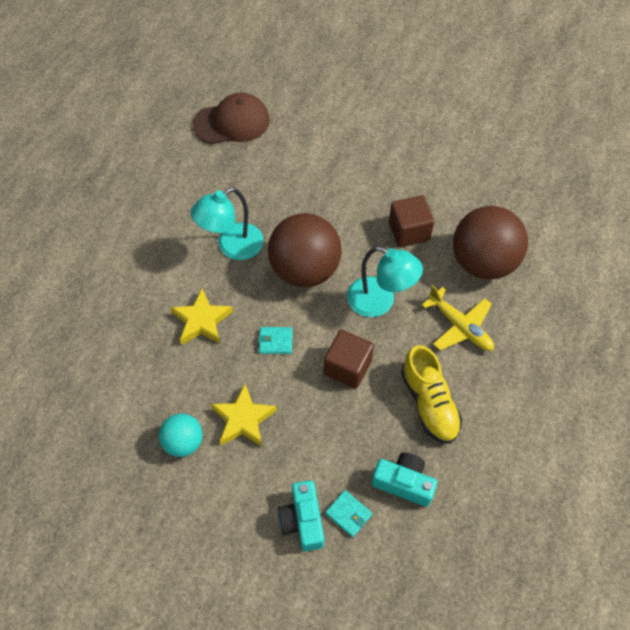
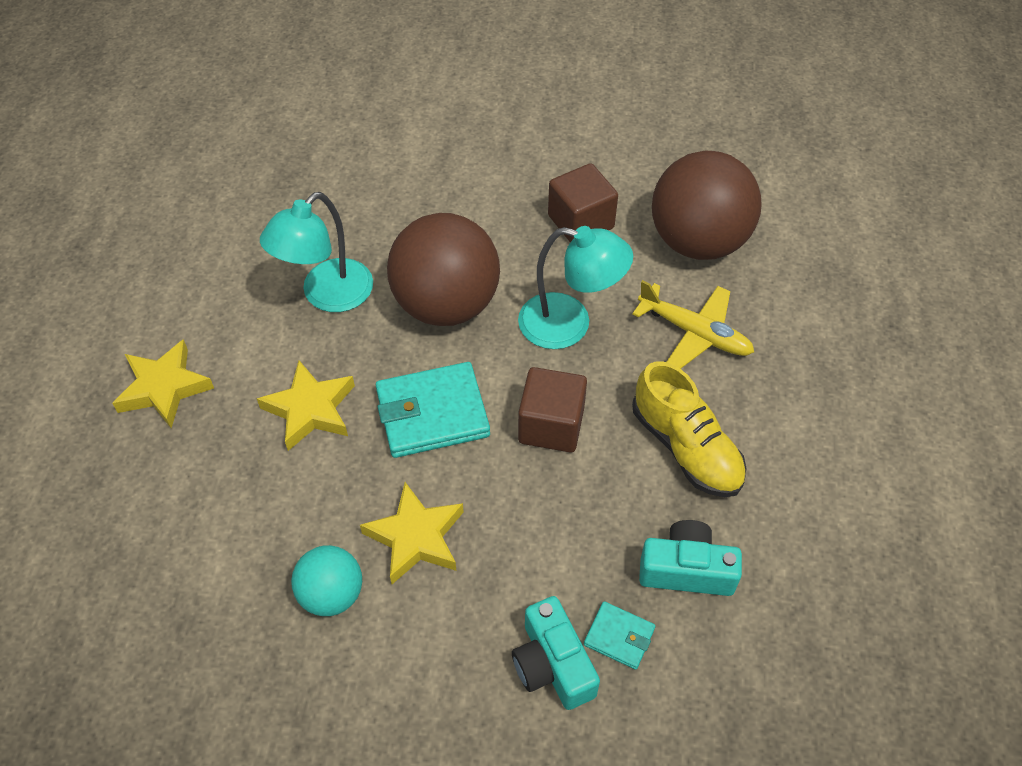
camera: 15 degrees left, 5 degrees down
(118, 286) = (164, 388): none -> yellow star
(232, 122) = (278, 128): brown cap -> none
(275, 341) = (432, 413): turquoise wallet -> turquoise wallet, size x1.95

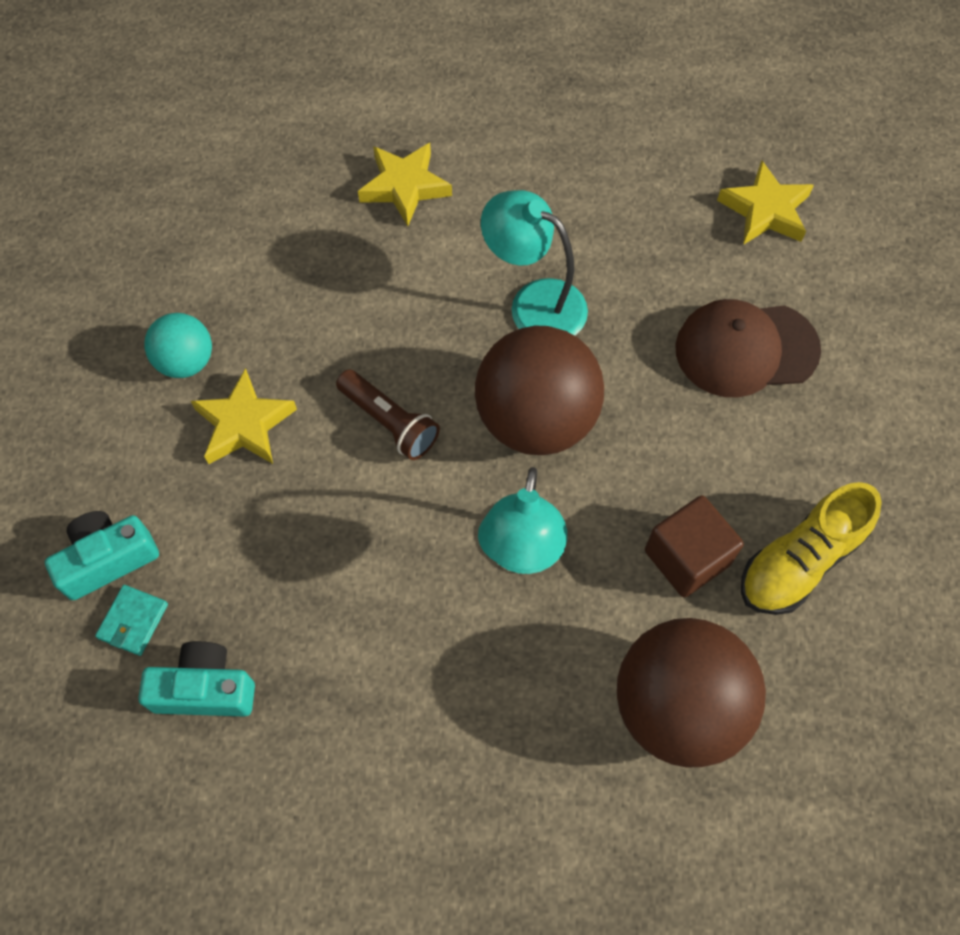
camera: 85 degrees right, 10 degrees up
(310, 409) = (387, 311): yellow star -> yellow star (765, 210)
(403, 163) = (745, 349): none -> brown cap
(432, 413) = (389, 422): turquoise wallet -> brown flashlight
(551, 425) = (381, 541): brown cube -> none
(686, 448) = (358, 689): yellow shoe -> yellow shoe (799, 561)
(686, 570) = (205, 689): turquoise camera -> turquoise camera turned 90 degrees counterclockwise
(694, 333) = (525, 700): yellow plane -> none

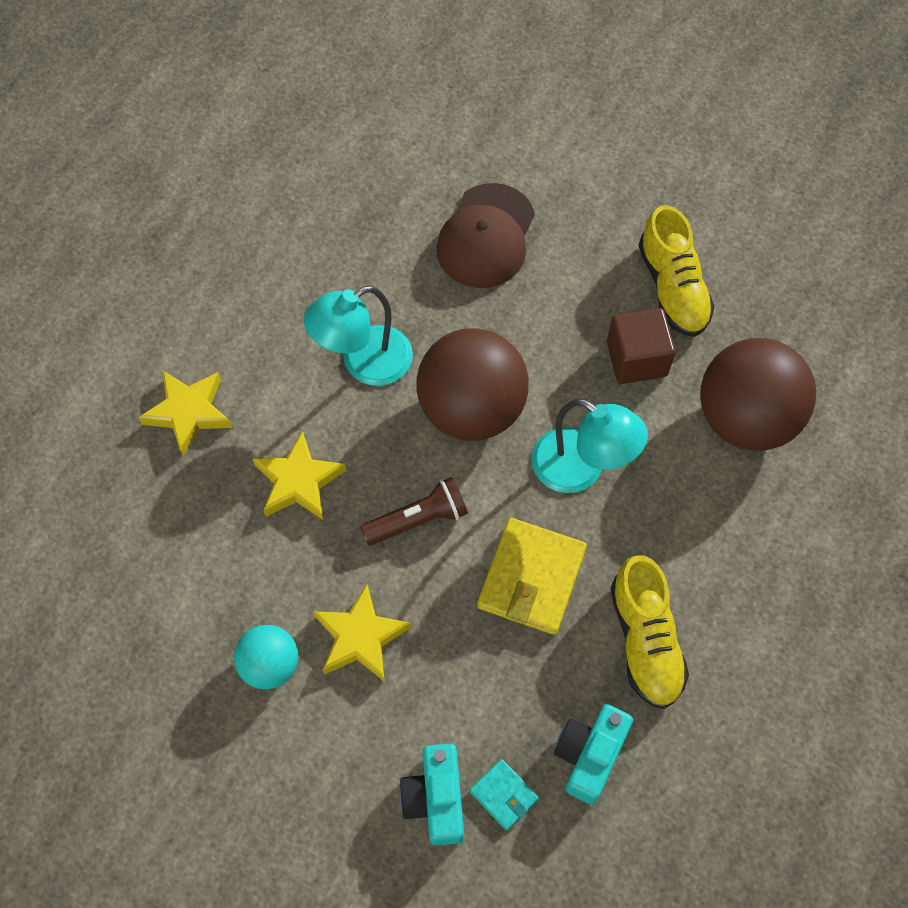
camera: 65 degrees left, 0 degrees up
(354, 697) = (645, 640): none -> yellow shoe
(374, 553) = (531, 578): none -> yellow wallet
(765, 210) = (370, 162): yellow star -> yellow star (299, 481)

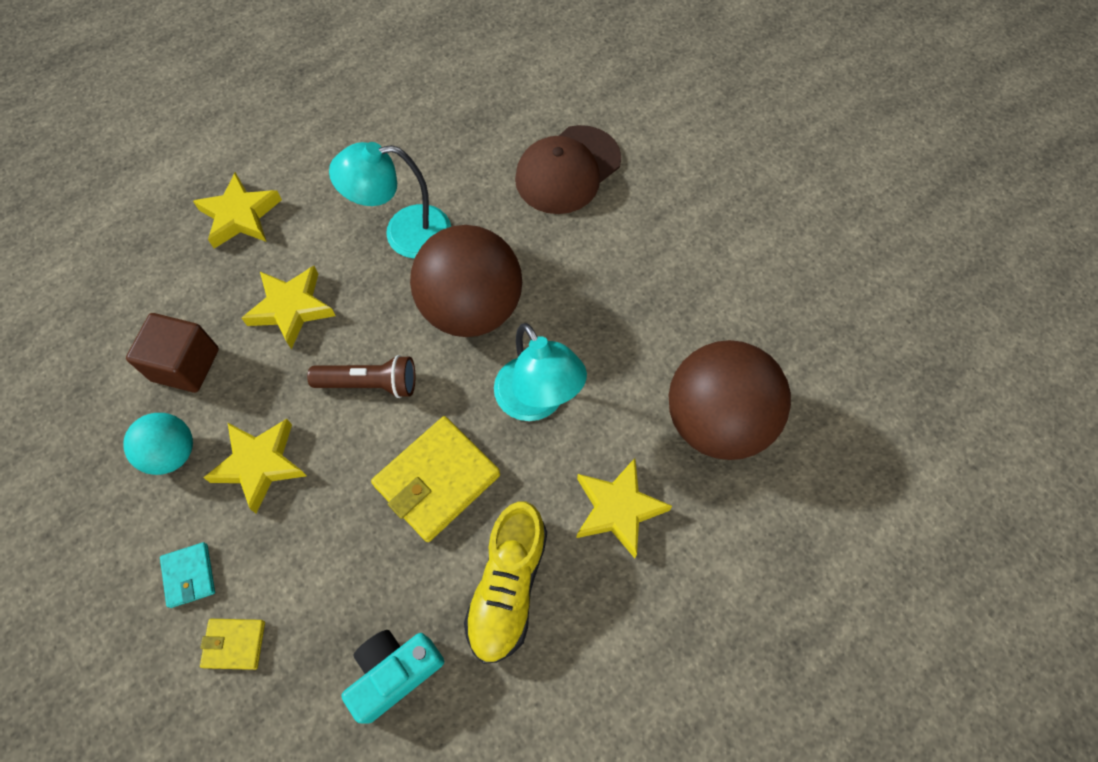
camera: 25 degrees right, 0 degrees up
(436, 798) = (234, 644): turquoise camera -> yellow wallet
(503, 795) = (295, 671): turquoise wallet -> turquoise wallet (189, 575)
(636, 359) = (643, 325): brown cube -> brown cube (185, 365)
(672, 288) = (710, 277): yellow shoe -> none
(702, 532) = (618, 509): none -> yellow star

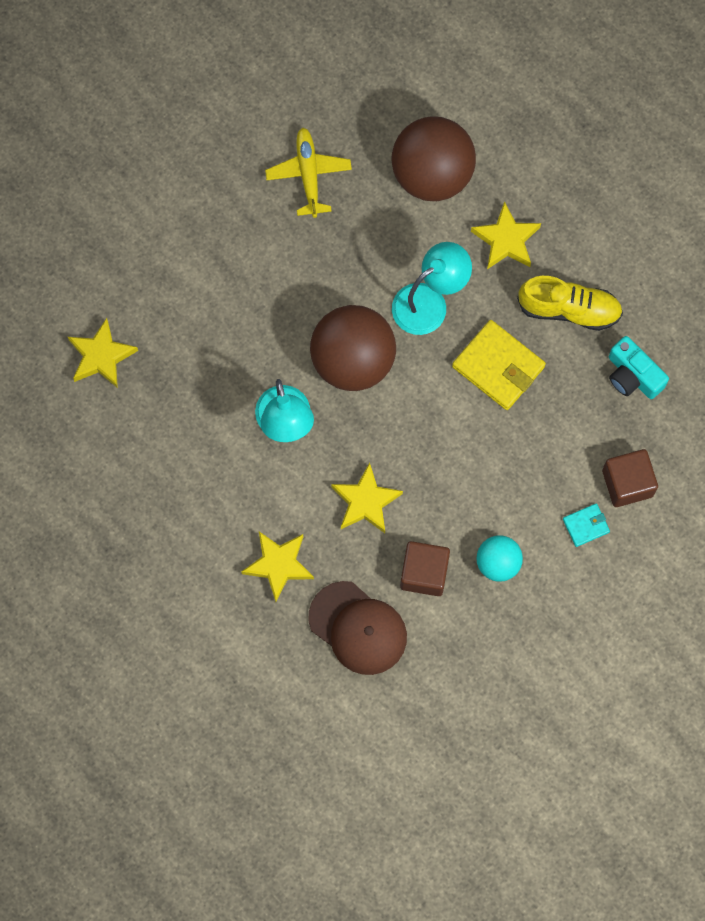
camera: 95 degrees left, 10 degrees up
(234, 644) = (627, 483): yellow wallet -> brown cube
(259, 464) = (500, 496): yellow star -> yellow star (101, 356)
(370, 384) = (426, 428): brown flashlight -> none
(567, 170) = (208, 296): brown cap -> brown cap (358, 628)
(715, 279) = (308, 175): none -> yellow plane

